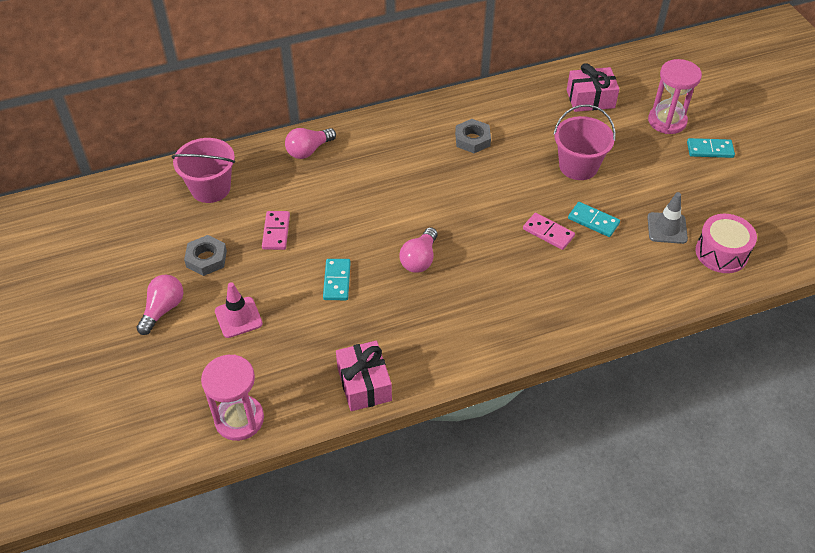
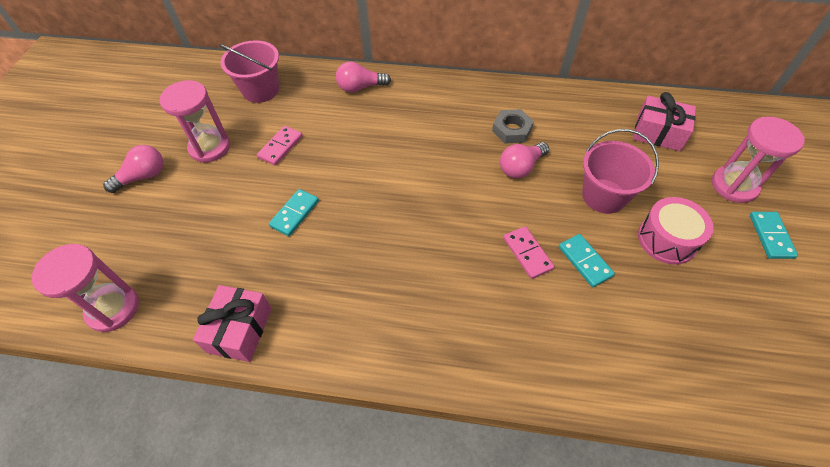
camera: 30 degrees right, 5 degrees up
(206, 259) = (210, 147): grey nut -> pink hourglass
(238, 317) = (191, 210): pink traffic cone -> none
(419, 259) = (382, 225): pink light bulb -> pink light bulb (521, 167)
(667, 228) = (667, 306): grey traffic cone -> none
(710, 150) = (771, 236): turquoise domino -> turquoise domino turned 60 degrees clockwise
(721, 253) = (721, 367): pink drum -> pink drum (667, 239)

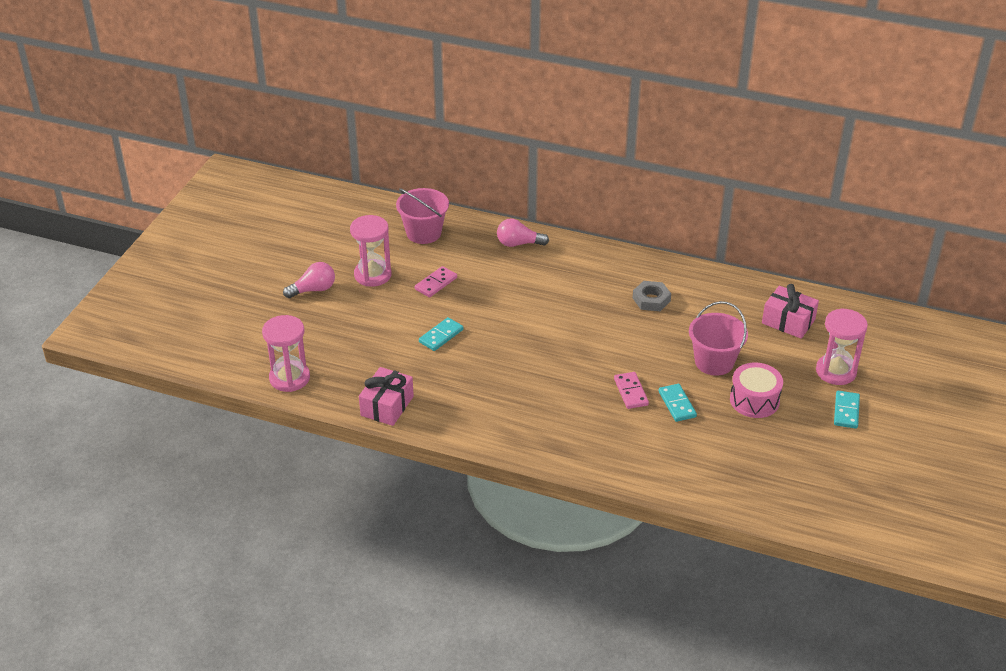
camera: 10 degrees right, 15 degrees down
(521, 167) = (648, 330): pink light bulb -> none

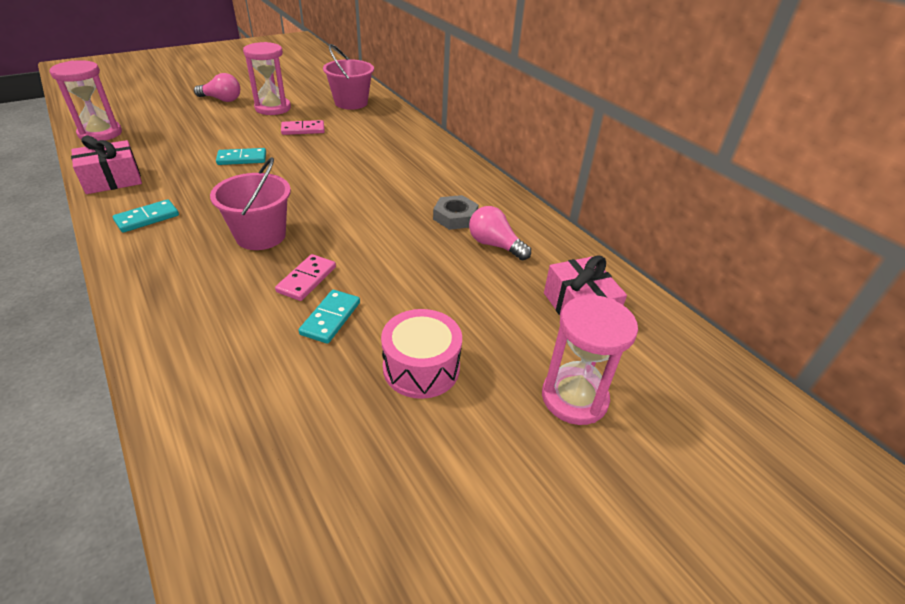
camera: 35 degrees right, 0 degrees up
(518, 244) = (407, 134): pink light bulb -> pink light bulb (494, 245)
(714, 362) = (435, 301): pink bucket -> pink bucket (260, 236)
(846, 411) = (526, 462): turquoise domino -> turquoise domino (147, 218)

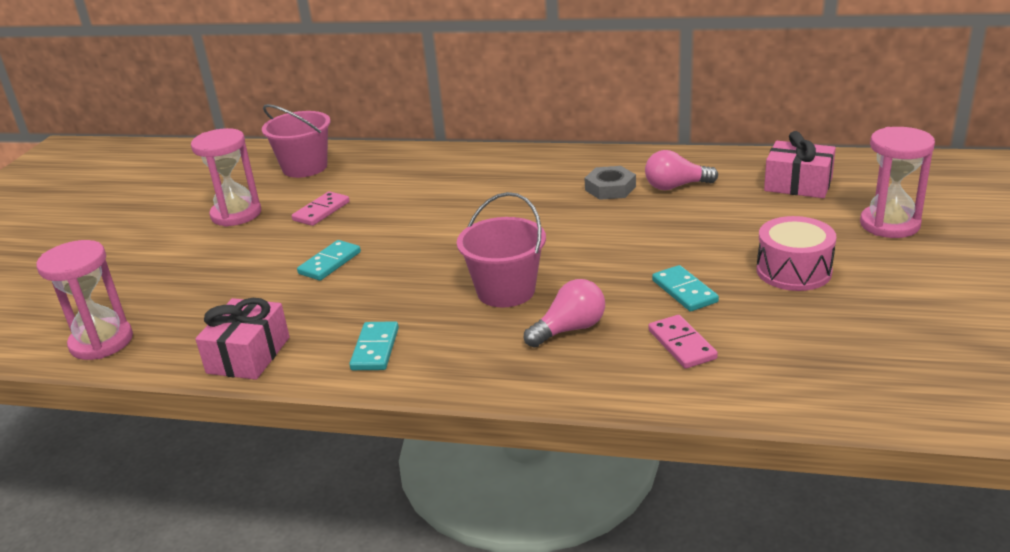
camera: 40 degrees left, 10 degrees down
(222, 99) = (153, 239): pink light bulb -> pink light bulb (570, 329)
(306, 279) = (612, 287): pink domino -> pink domino (681, 344)

